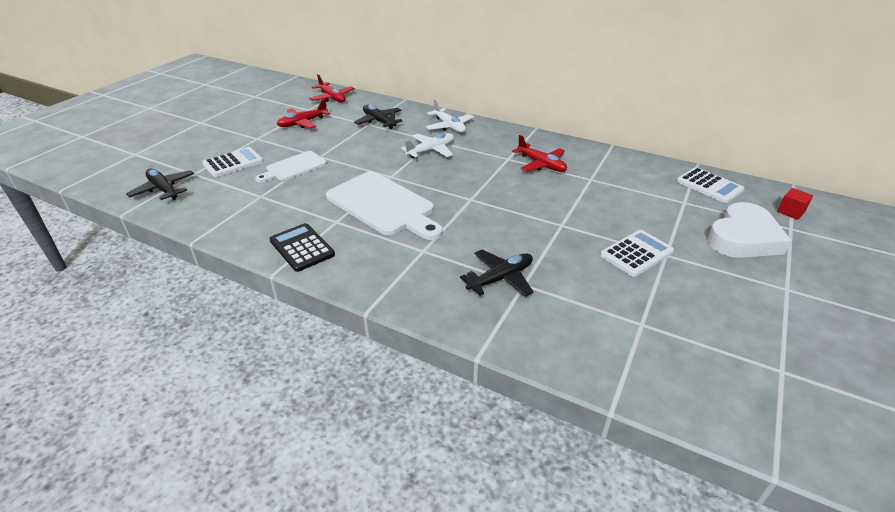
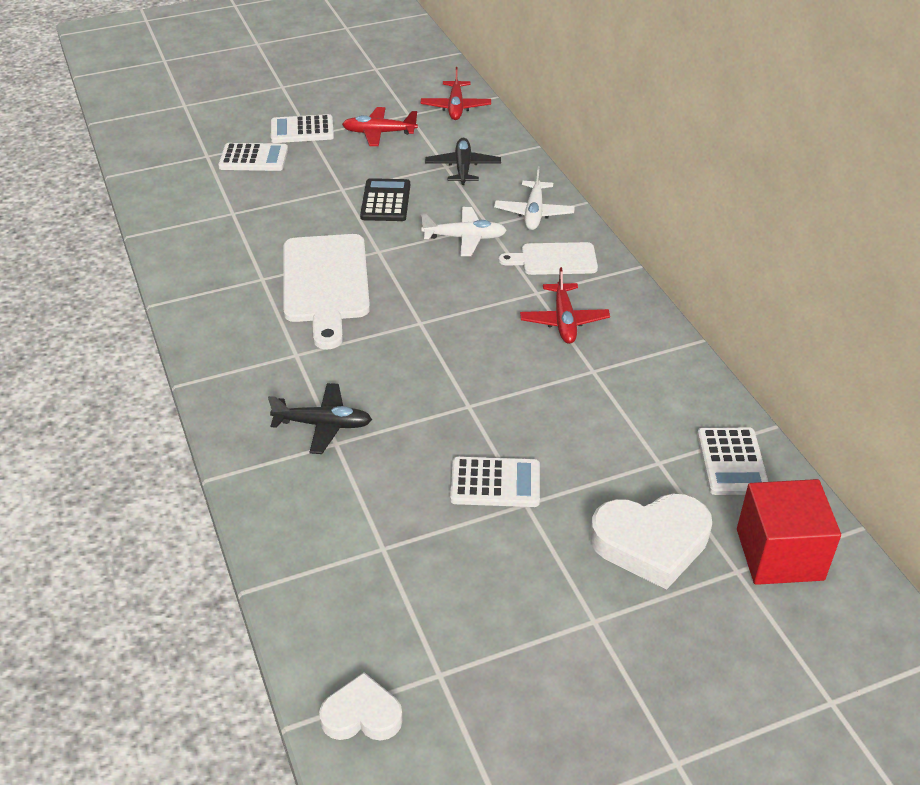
camera: 40 degrees right, 5 degrees up
(164, 189) = (164, 163): black plane -> none
(248, 138) = (302, 130): none -> white calculator
(294, 167) = (300, 192): white cutting board -> white cutting board (554, 259)
(302, 248) = (201, 291): black calculator -> black calculator (385, 201)
(791, 212) = (779, 554): red cube -> red cube, size x2.23
(793, 429) = (362, 715): none -> white heart

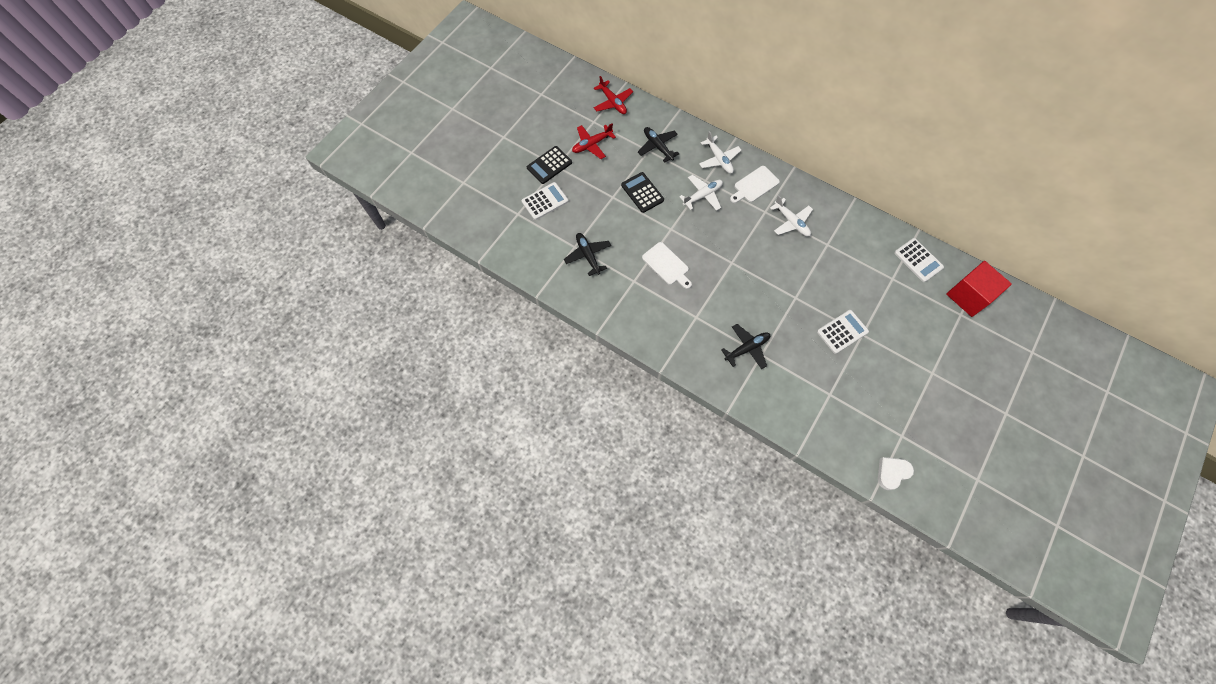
camera: 35 degrees left, 25 degrees up
(237, 228) = (588, 255): none -> black plane
(302, 130) = (549, 165): white calculator -> black calculator
(326, 283) = (667, 265): white cutting board -> white cutting board, size x0.58
(564, 321) = (791, 222): red plane -> white plane
(651, 543) = (922, 322): white heart -> none

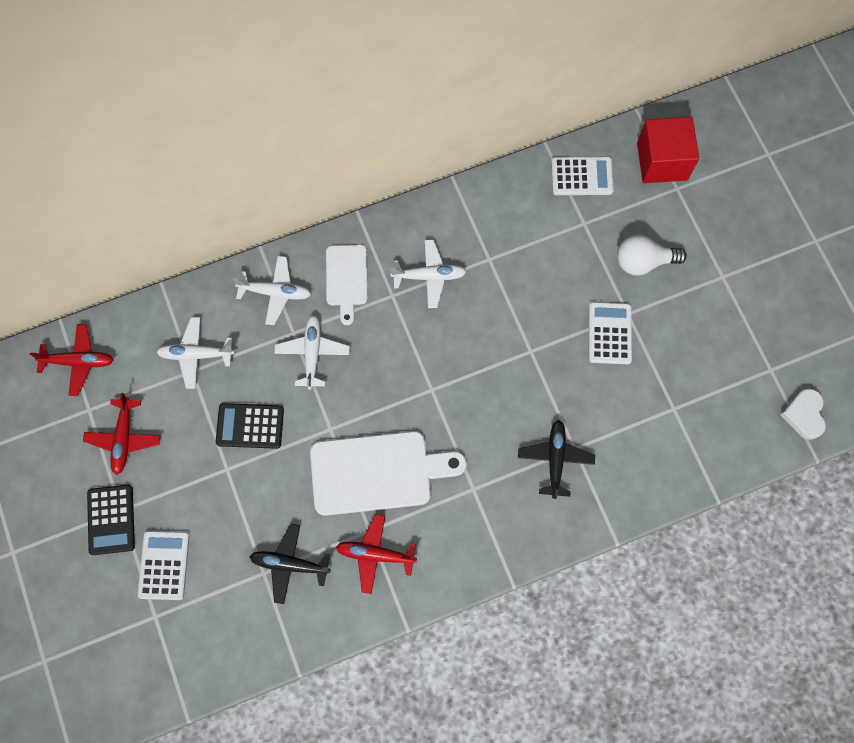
camera: 55 degrees left, 5 degrees up
(624, 292) = (375, 554): none -> red plane
(658, 146) = (196, 354): black plane -> white plane
(667, 265) = (377, 472): white cutting board -> white cutting board, size x1.73
(900, 323) = (643, 262): none -> white light bulb

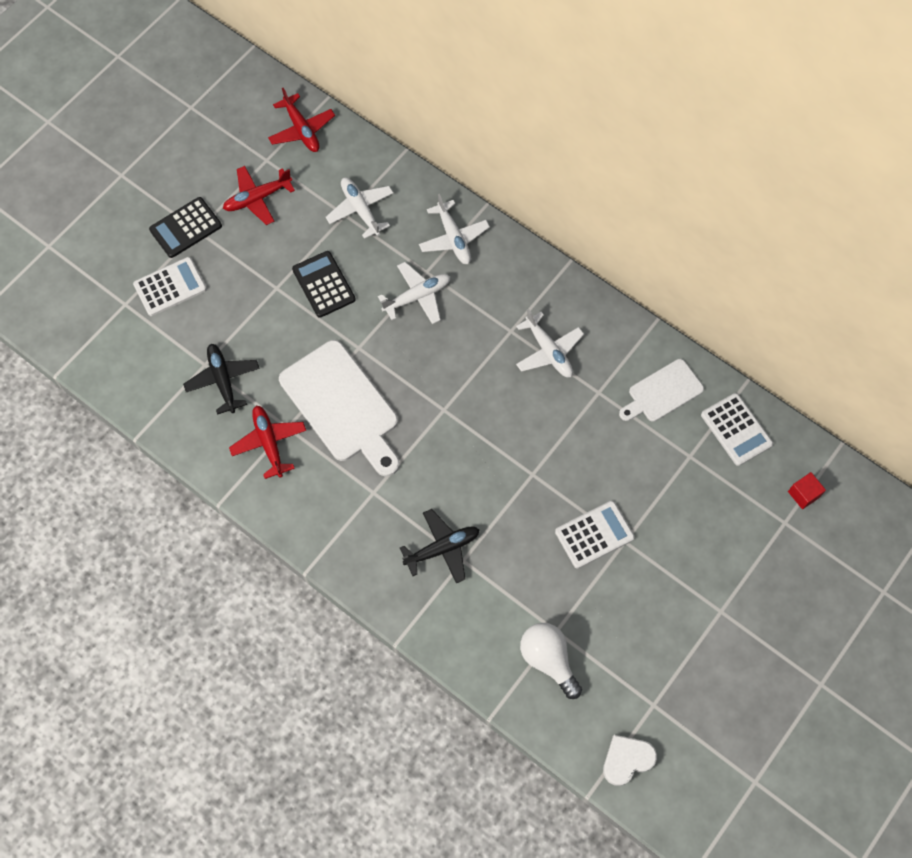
camera: 60 degrees right, 5 degrees down
(346, 279) = (502, 286): white cutting board -> white cutting board (662, 392)
(643, 262) = (686, 529): white light bulb -> white light bulb (548, 659)
(662, 161) = (803, 494): red cube -> red cube, size x0.45

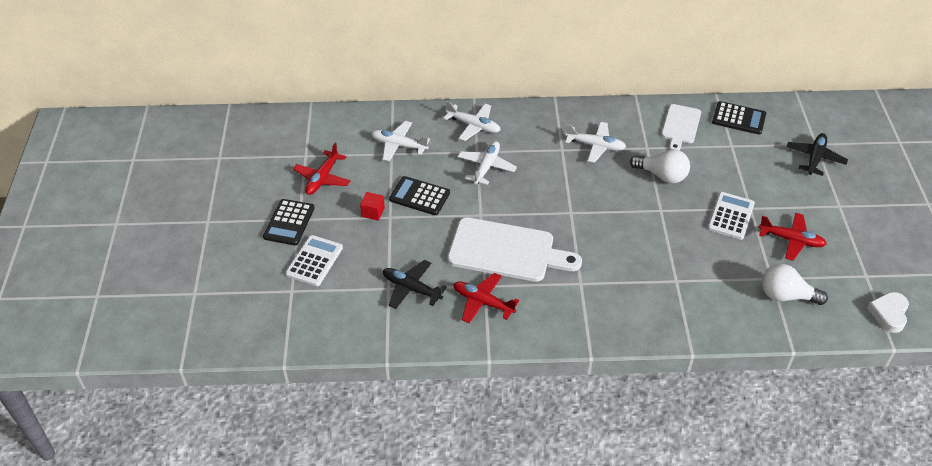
camera: 40 degrees left, 20 degrees down
(302, 129) = (312, 127): red plane -> red plane (791, 240)
(442, 548) = (657, 283): black plane -> black plane (815, 158)
(577, 436) = (662, 175): none -> white light bulb
(736, 429) = (738, 118): white calculator -> black calculator
(803, 494) = (808, 125): red cube -> red cube (373, 212)

